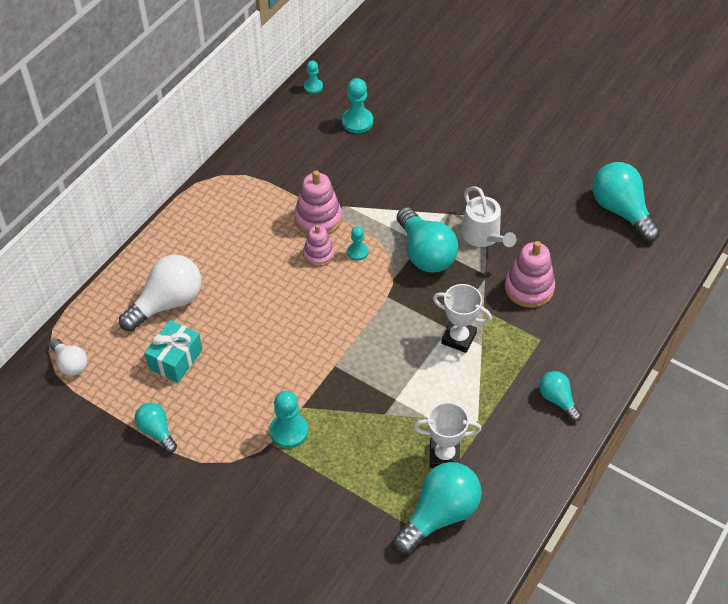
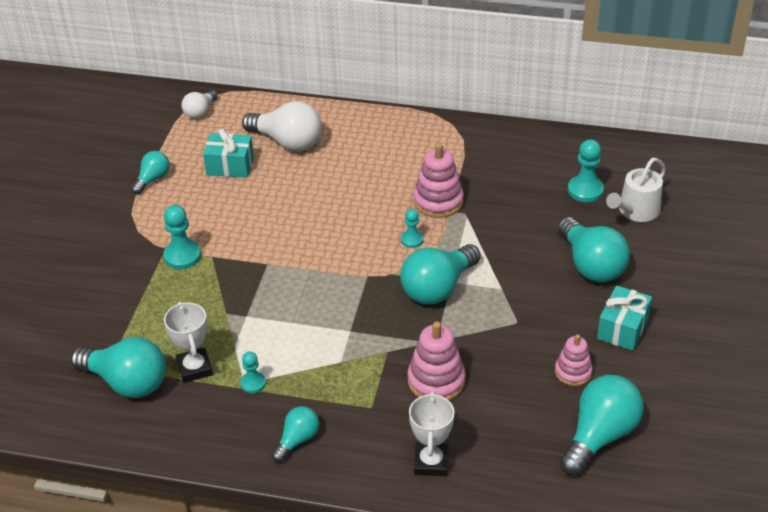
camera: 70 degrees right, 10 degrees down
(313, 87) = (610, 147): turquoise pawn -> turquoise pawn (253, 383)
(318, 254) = (393, 215): pink stacking toy -> pink stacking toy (573, 372)
(445, 150) = (591, 265): none -> turquoise light bulb
(458, 338) = (341, 342): white trophy -> white trophy (431, 462)
(483, 236) = (488, 326): white watering can -> white watering can (636, 211)
(521, 158) = (622, 328): none -> turquoise gift

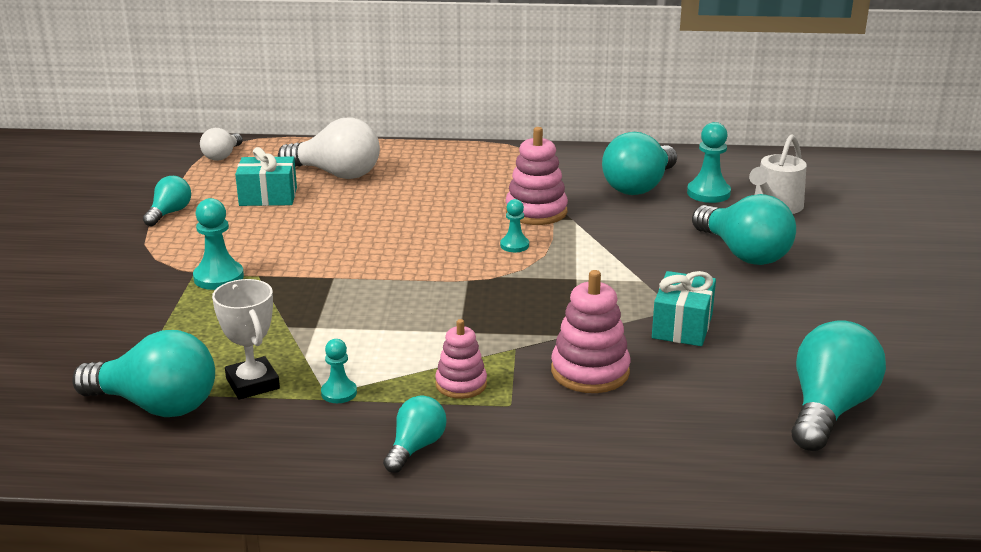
camera: 10 degrees left, 15 degrees down
(431, 462) = (612, 455): white trophy -> none
(438, 288) = (562, 285): turquoise light bulb -> turquoise light bulb (639, 186)
(573, 372) = (765, 350): pink stacking toy -> pink stacking toy (461, 384)
(622, 328) = (808, 306): turquoise gift -> turquoise gift (682, 326)

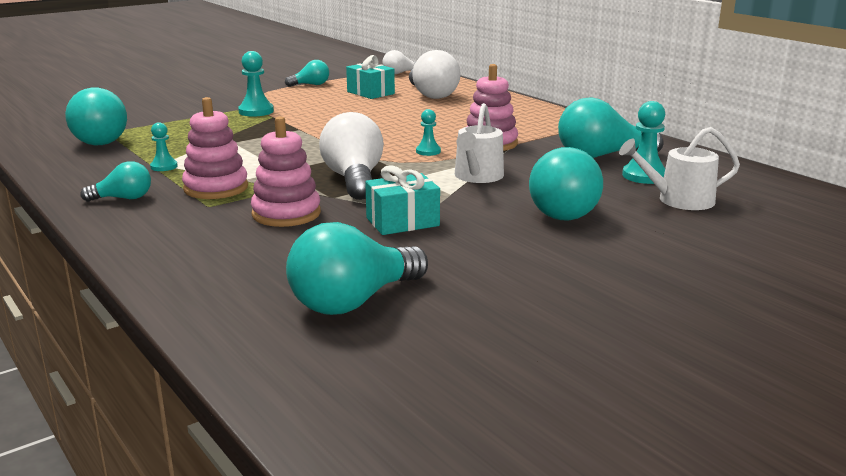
camera: 50 degrees right, 5 degrees down
(252, 383) = (148, 149): white trophy -> none
(461, 384) = (216, 188): pink stacking toy -> pink stacking toy, size x1.55
(542, 307) = (354, 180): none -> white light bulb
(616, 253) = (477, 177): none -> white watering can
(828, 409) = (353, 301): turquoise light bulb -> turquoise light bulb turned 150 degrees clockwise

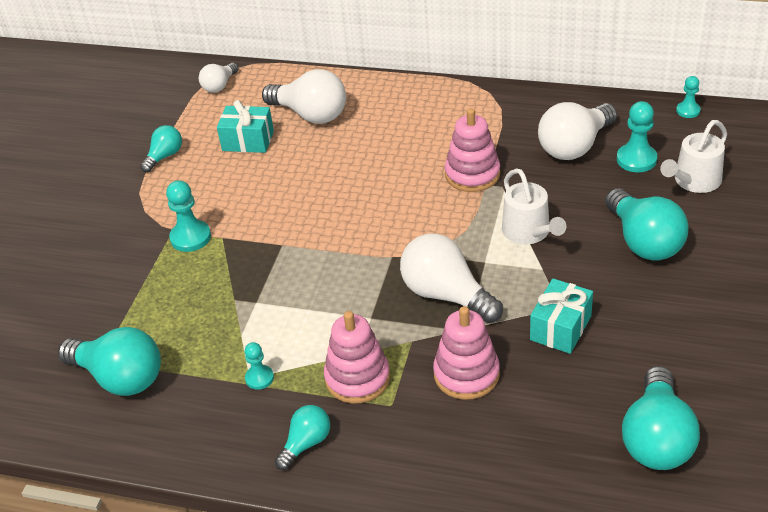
camera: 35 degrees left, 20 degrees up
(428, 151) = (442, 216): turquoise pawn -> turquoise pawn (688, 111)
(601, 156) = (575, 146): turquoise light bulb -> white light bulb

